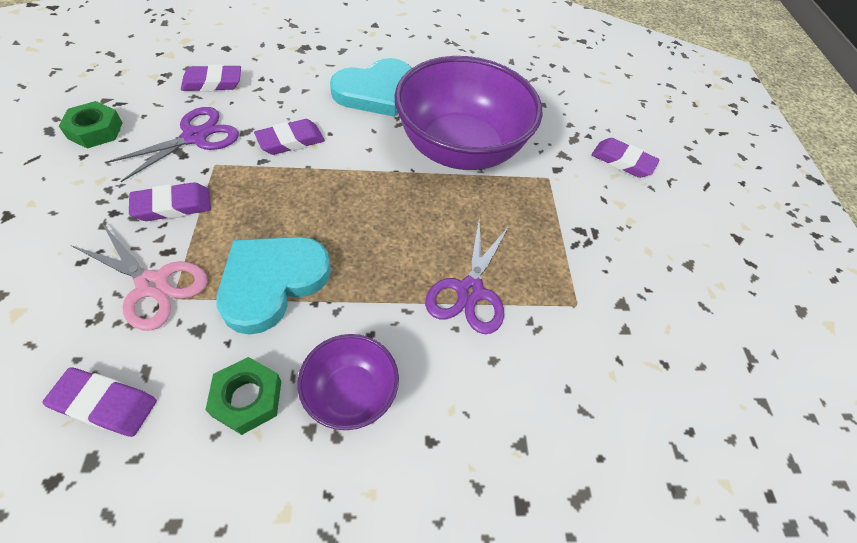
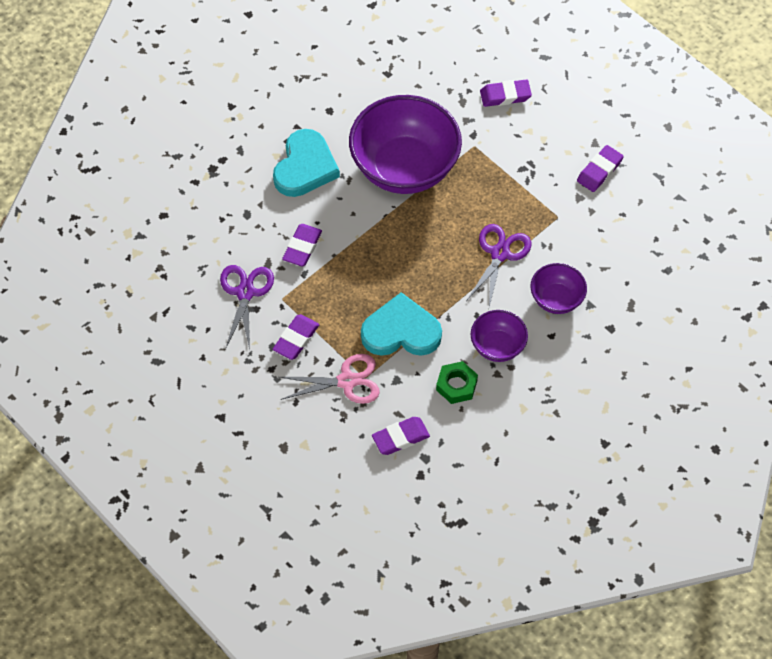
camera: 35 degrees left, 5 degrees up
(95, 130) = (183, 338): green nut -> none
(212, 83) = (197, 248): purple eraser -> purple eraser (599, 171)
(272, 282) = (401, 331): turquoise heart -> turquoise heart turned 90 degrees clockwise
(470, 291) = (500, 254): purple scissors -> purple scissors turned 135 degrees counterclockwise
(484, 398) = (556, 299): none -> purple bowl

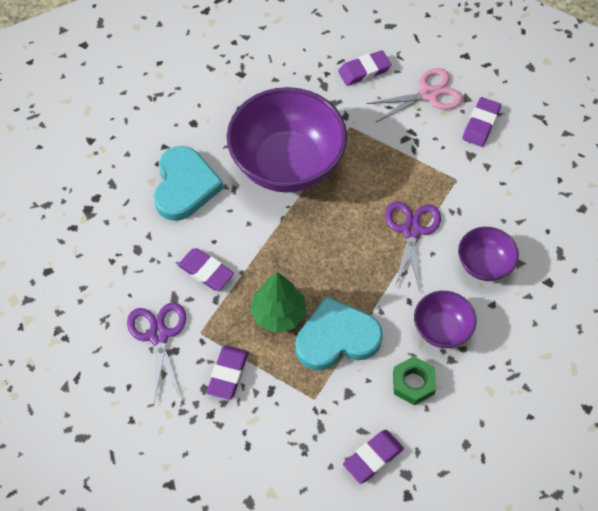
camera: 15 degrees left, 0 degrees up
(302, 247) = (206, 271): purple eraser -> purple eraser turned 60 degrees counterclockwise
(347, 381) = (296, 408): pink scissors -> pink scissors (428, 94)
(355, 299) = (278, 314): none -> green tree

